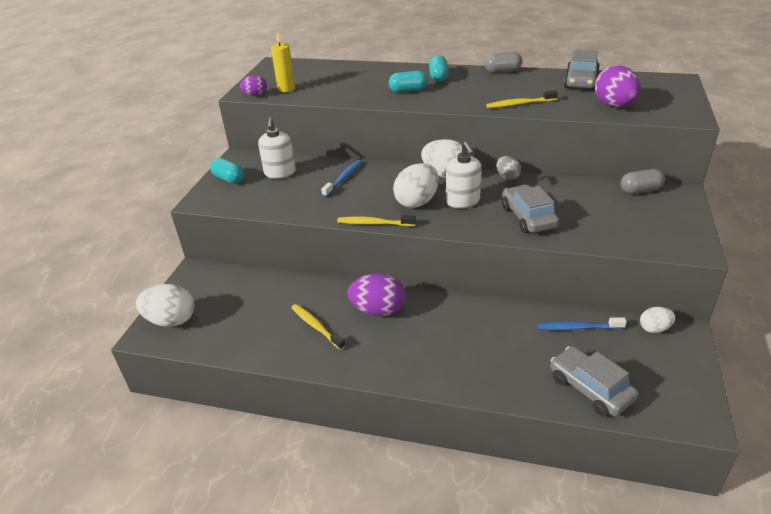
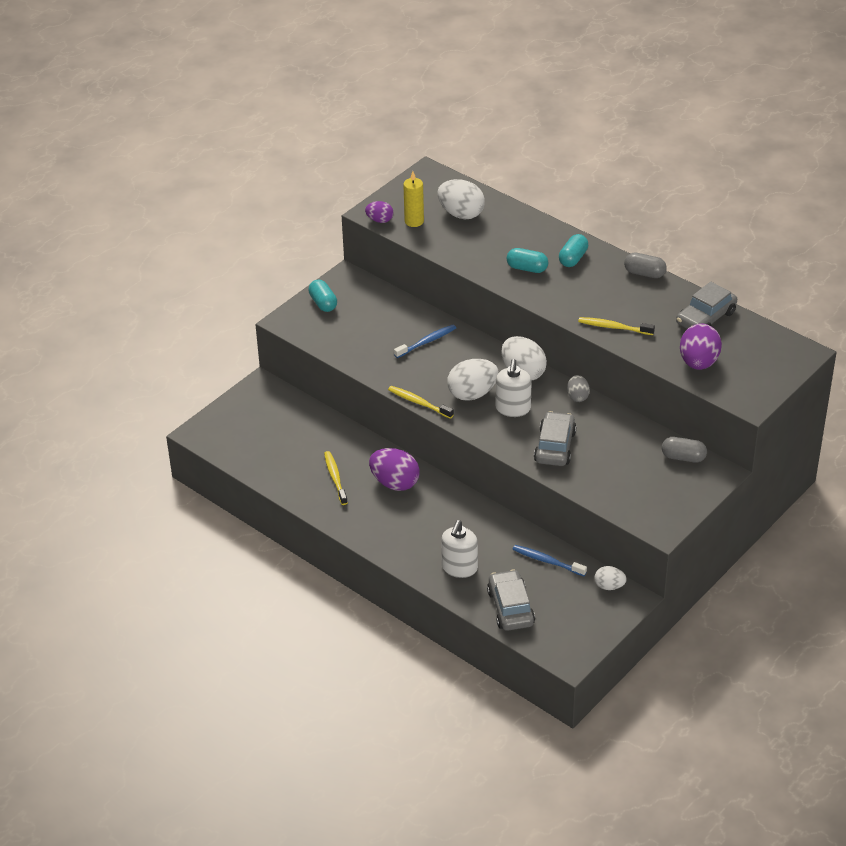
camera: 25 degrees right, 5 degrees up
(171, 320) = (222, 427): white egg -> white egg (461, 214)
(280, 173) = (373, 313): white soap dispenser -> white soap dispenser (459, 568)

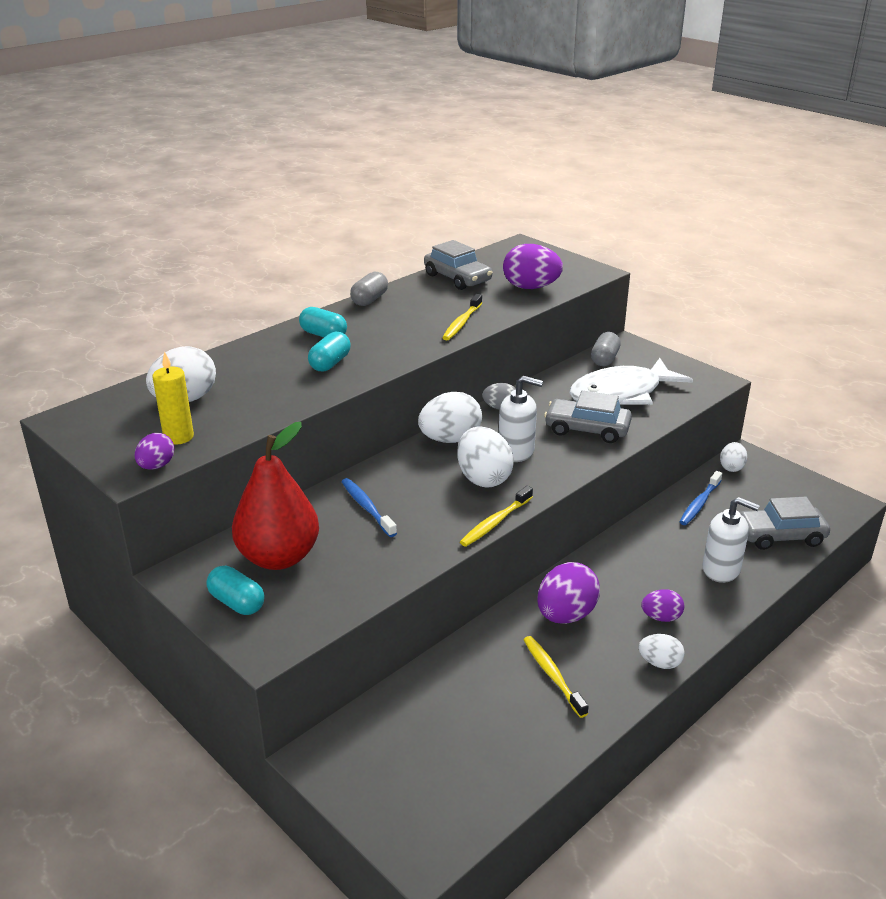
camera: 85 degrees left, 10 degrees down
(323, 303) = (237, 603): turquoise capsule -> turquoise capsule turned 60 degrees clockwise
(335, 478) = (552, 675): yellow toothbrush -> yellow toothbrush turned 75 degrees clockwise
(352, 529) = (659, 663): none -> white egg
(367, 312) = (279, 557): none -> red pear
(399, 531) = (661, 617): none -> purple egg
(620, 467) = (621, 393): none -> white fish

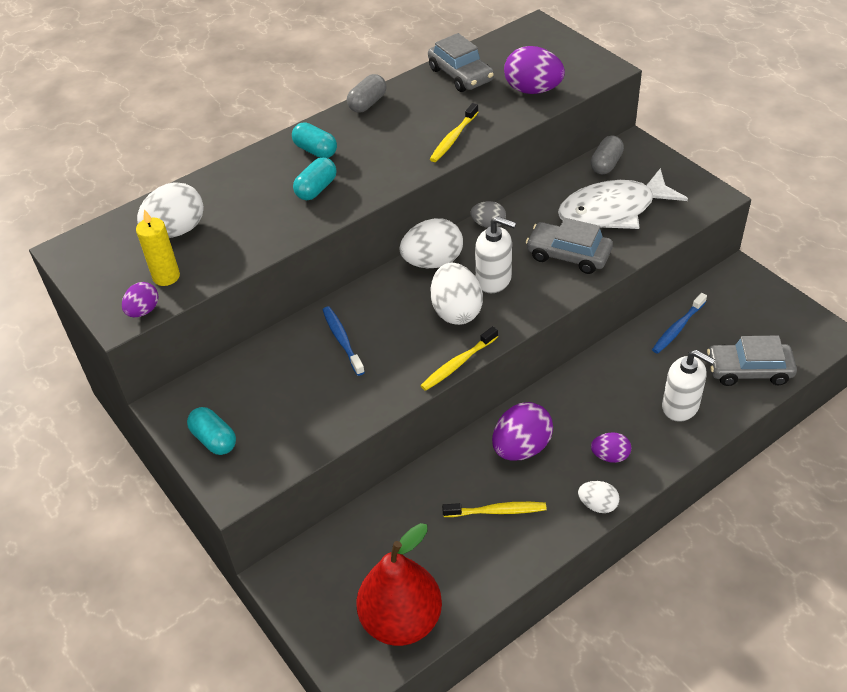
camera: 10 degrees right, 15 degrees up
(279, 557) = (256, 392): red pear -> red pear (401, 620)
(552, 675) = (497, 511): yellow toothbrush -> yellow toothbrush turned 105 degrees clockwise
(731, 467) = (721, 285): white egg -> none

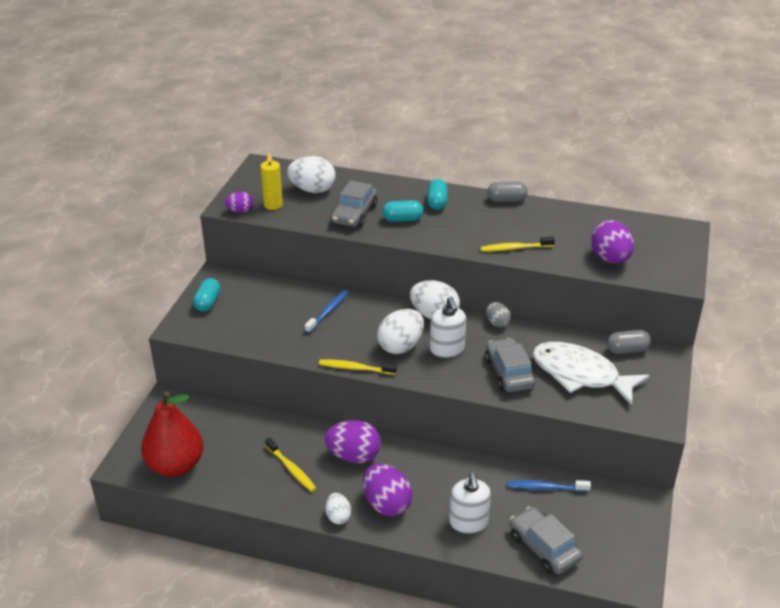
camera: 50 degrees right, 10 degrees down
(461, 75) = (585, 222): grey car -> grey car (354, 214)
(610, 456) = (386, 504): purple egg -> purple egg, size x1.76

